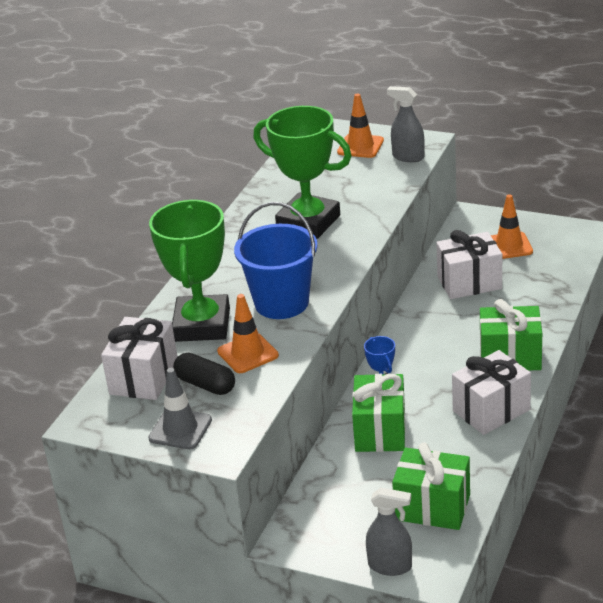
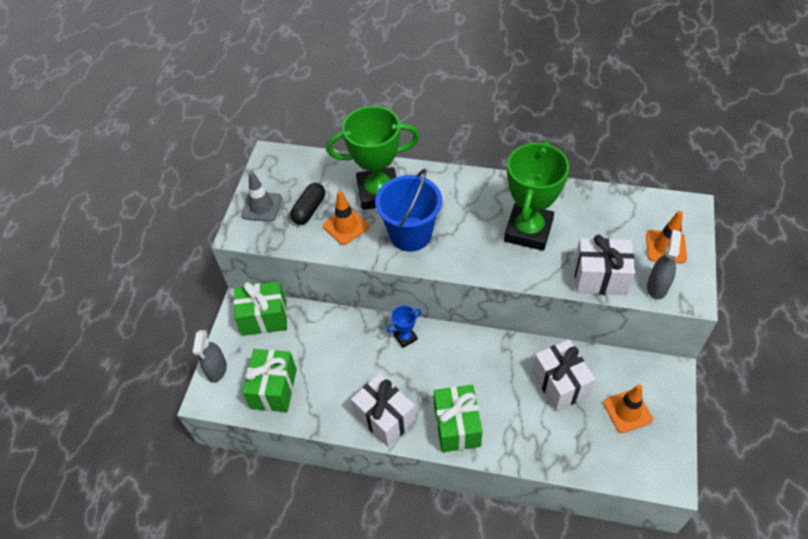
camera: 80 degrees right, 20 degrees up
(144, 377) = (316, 175): white gift -> white gift (600, 278)
(380, 431) = (355, 343): green gift -> green gift (264, 318)

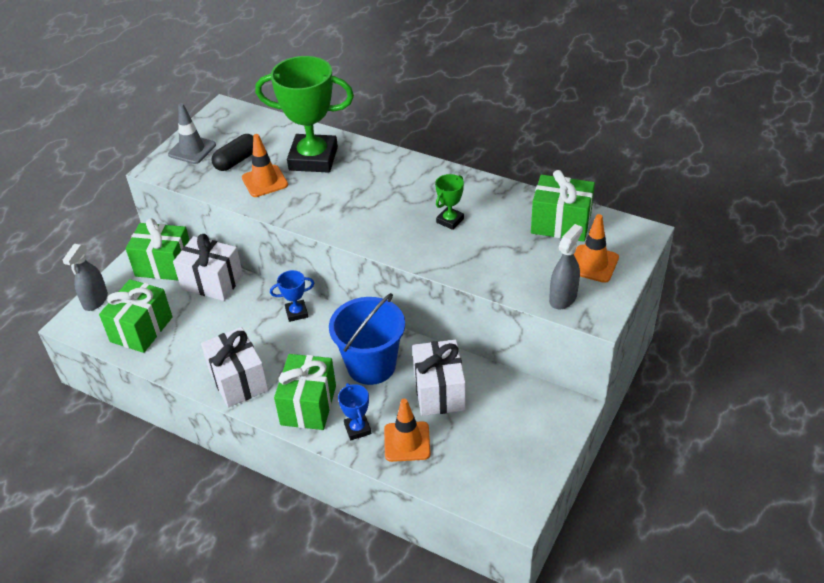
camera: 15 degrees right, 10 degrees down
(410, 234) = (326, 200): blue bucket -> blue bucket (371, 365)
(508, 438) = (357, 429): none -> blue trophy
(528, 231) = (450, 220): green trophy -> green trophy, size x0.45
(600, 278) = (504, 277): white gift -> white gift (212, 282)
(622, 213) = (561, 224): none -> green gift
(627, 411) = (501, 434): orange traffic cone -> orange traffic cone (407, 442)

